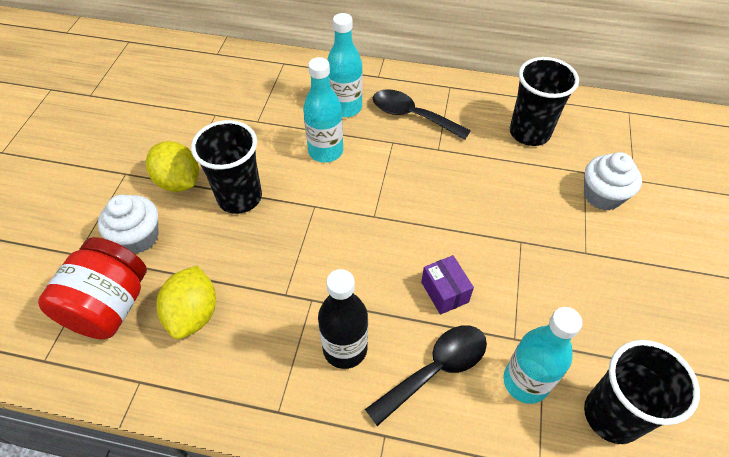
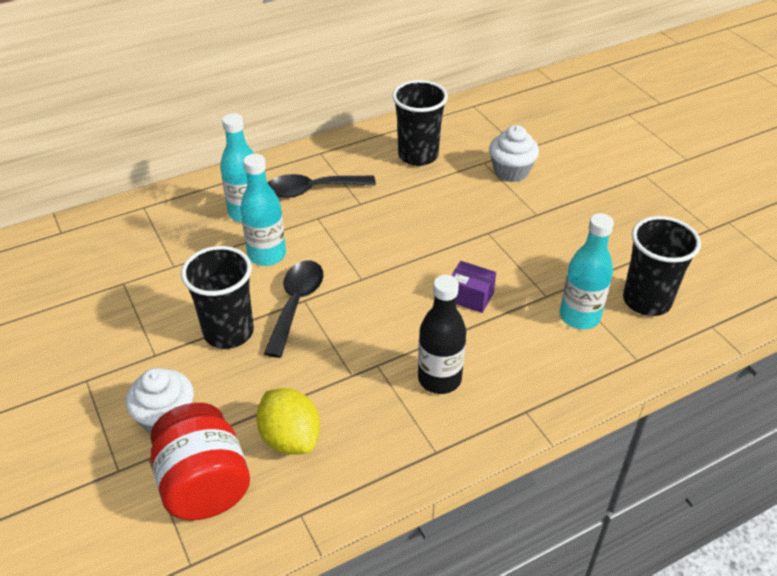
camera: 40 degrees left, 10 degrees down
(179, 182) = (153, 354): yellow lemon -> none
(436, 369) = (516, 348): black spoon -> black spoon (296, 304)

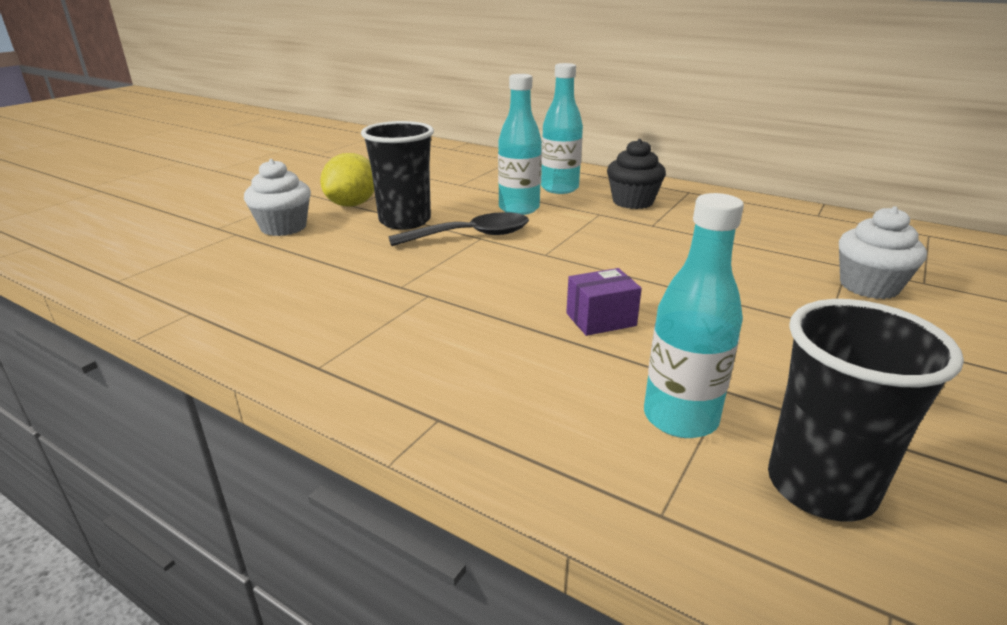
camera: 60 degrees right, 15 degrees down
(204, 484) = (214, 260): red jar -> none
(290, 438) = (290, 280): yellow lemon -> yellow lemon (352, 204)
(312, 190) = (632, 202): black spoon -> black cupcake
(418, 155) = (778, 230): black cup -> none
(439, 379) = (440, 337): black bottle -> none
(470, 297) = (601, 319): purple box -> purple box turned 75 degrees clockwise

